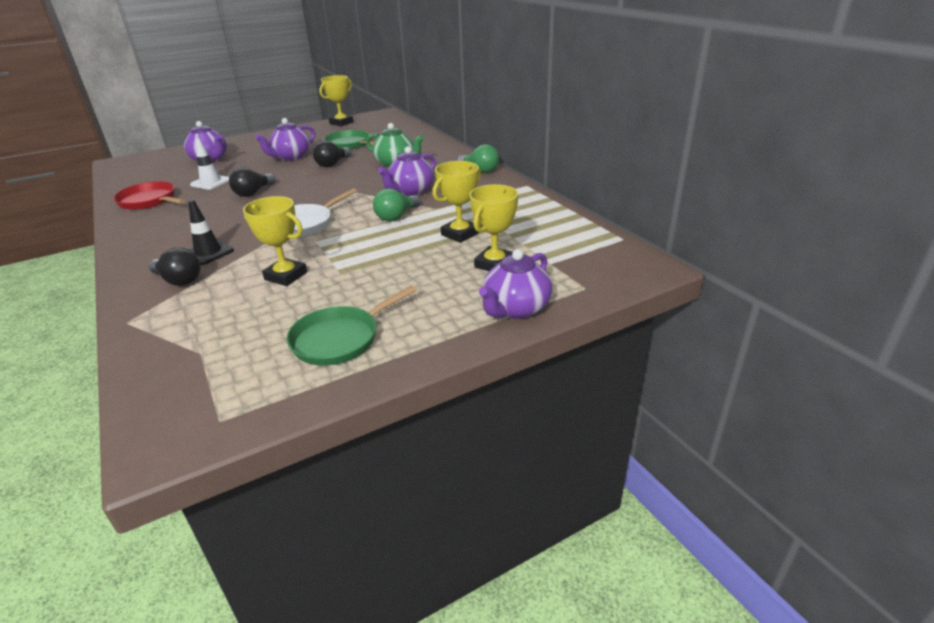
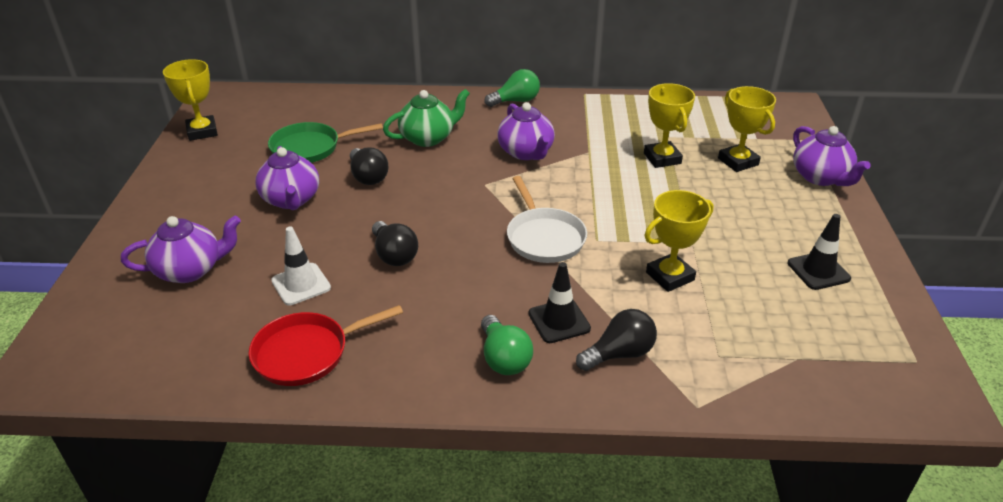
camera: 60 degrees left, 5 degrees up
(340, 339) = (818, 271): green pan -> black traffic cone
(396, 217) = (585, 178): green light bulb -> green light bulb (504, 358)

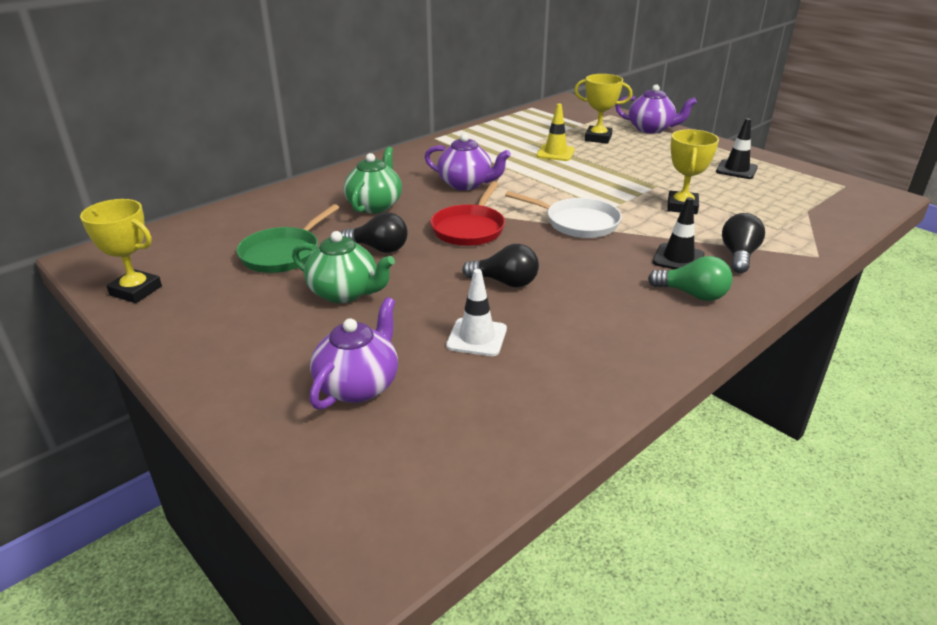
camera: 45 degrees left, 5 degrees down
(291, 200) = (344, 293): purple teapot -> green teapot
(307, 353) = (575, 372): red pan -> red pan (470, 228)
(516, 101) = (395, 159): green light bulb -> none
(662, 158) = (555, 153): yellow trophy -> yellow traffic cone

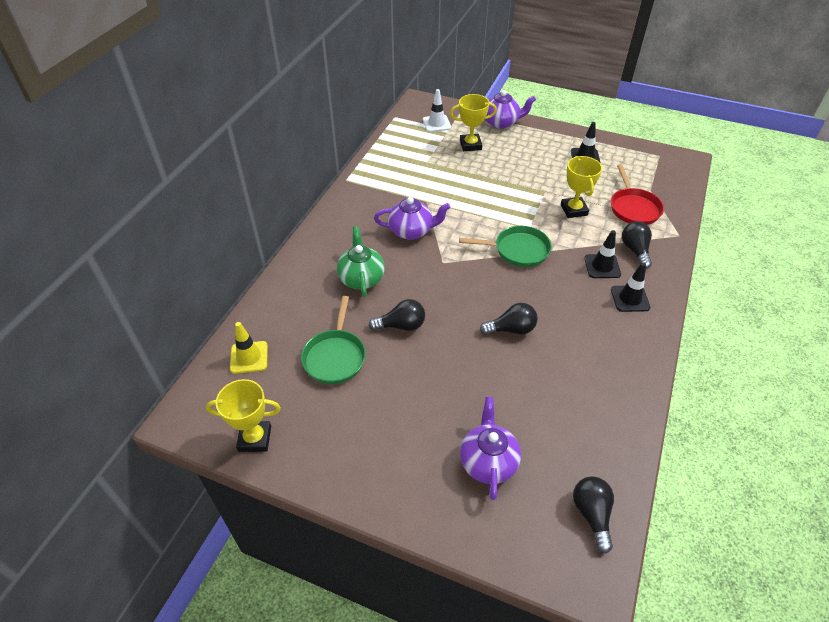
camera: 25 degrees left, 15 degrees up
(344, 293) = (412, 380): green teapot -> none
(443, 482) = (592, 514): none -> black light bulb
(470, 228) = (449, 281): red pan -> red pan (633, 208)
(477, 337) = (529, 389): white traffic cone -> white traffic cone (436, 124)
(555, 153) = (451, 173): yellow traffic cone -> yellow traffic cone (249, 357)
(577, 222) = (517, 250): white pan -> green pan
(693, 294) = (630, 298): green light bulb -> black traffic cone

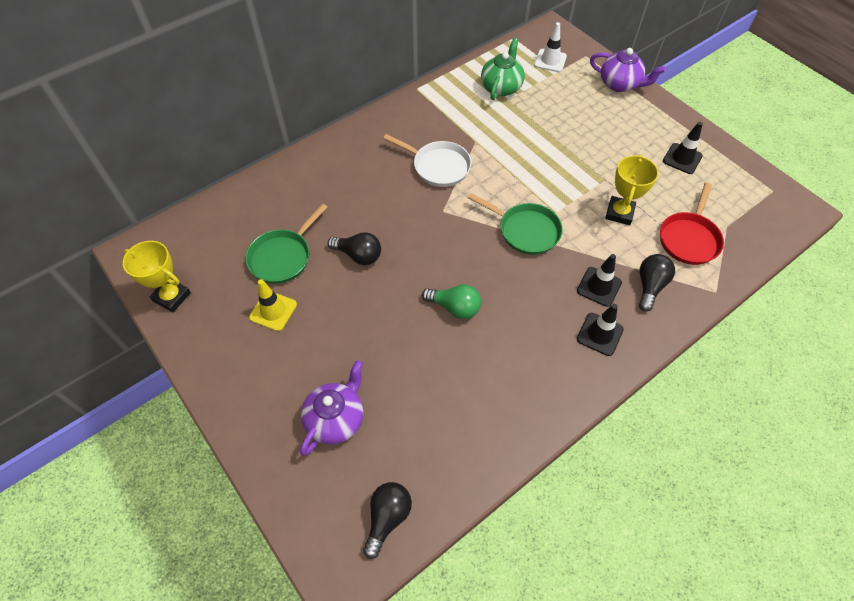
camera: 30 degrees right, 10 degrees up
(249, 357) = (216, 224): yellow traffic cone -> yellow traffic cone (273, 311)
(361, 278) = (358, 193): green teapot -> green teapot (501, 87)
(411, 231) = (438, 166): purple teapot -> white pan
(470, 145) = (567, 97): yellow trophy -> none
(511, 329) = (454, 307): black light bulb -> green light bulb

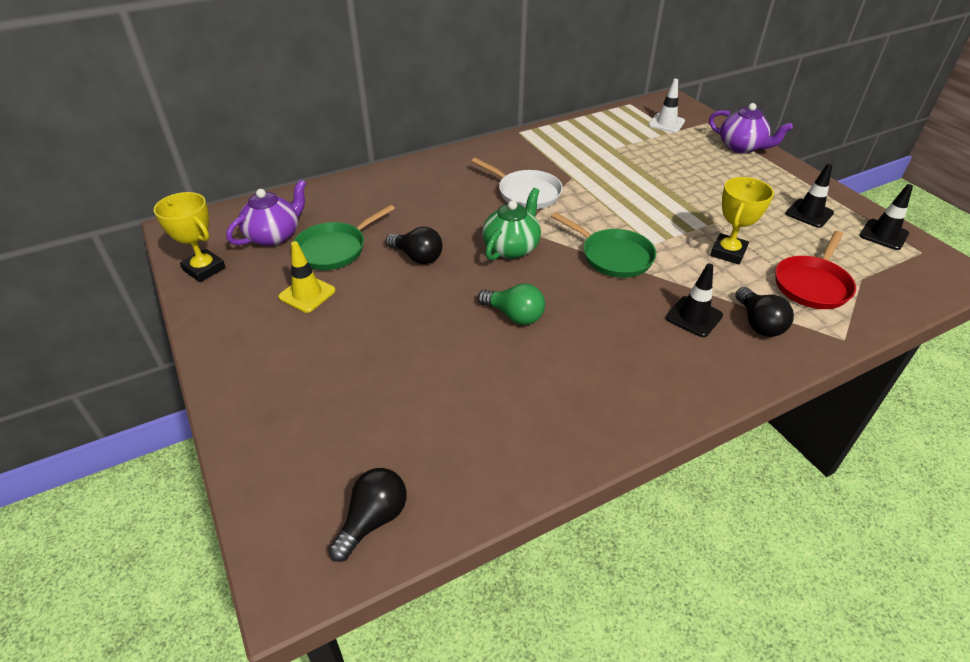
camera: 10 degrees right, 15 degrees down
(336, 419) = (343, 404): purple teapot -> purple teapot (274, 236)
(501, 87) = (609, 138): green teapot -> green teapot (511, 248)
(599, 334) = (688, 363): black traffic cone -> black traffic cone (883, 235)
(650, 286) = (758, 323): black light bulb -> black light bulb turned 135 degrees clockwise

